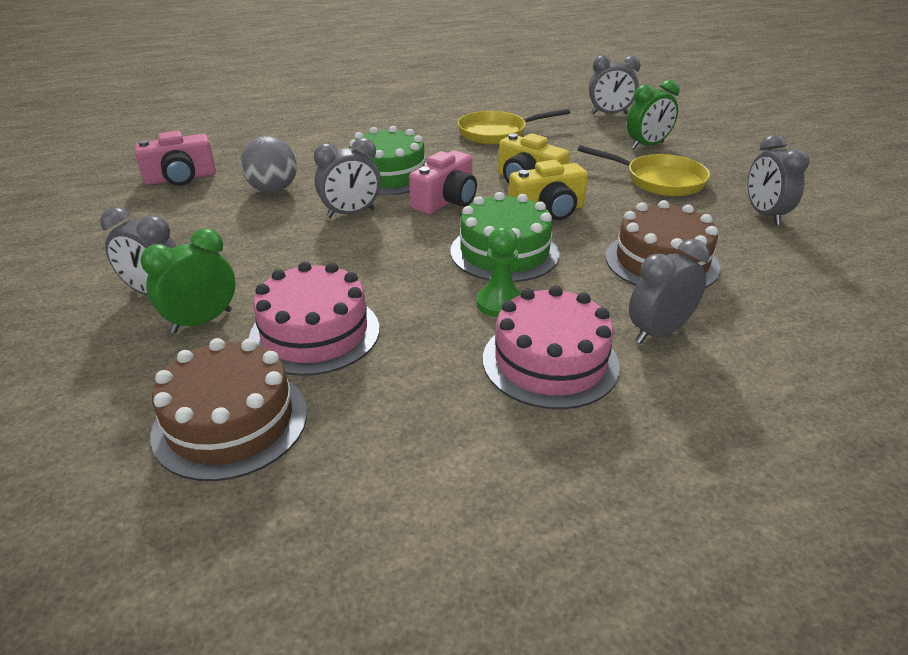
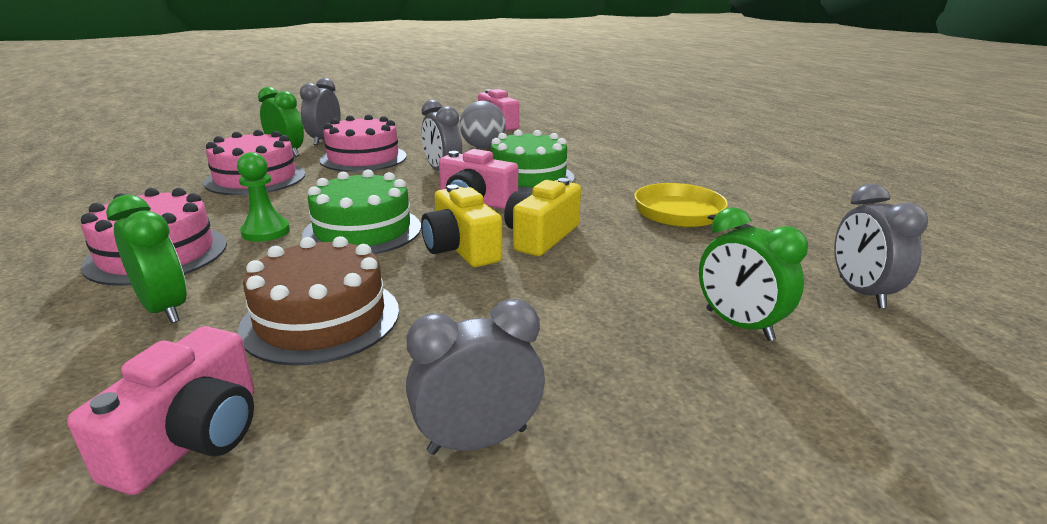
camera: 80 degrees right, 10 degrees down
(230, 422) = (171, 170): brown cake -> none
(269, 260) = (363, 158): none -> pink cake
(659, 181) = (587, 329): yellow pan -> none
(659, 332) = (165, 309): grey clock -> green clock
(796, 292) = (192, 438): none -> pink camera

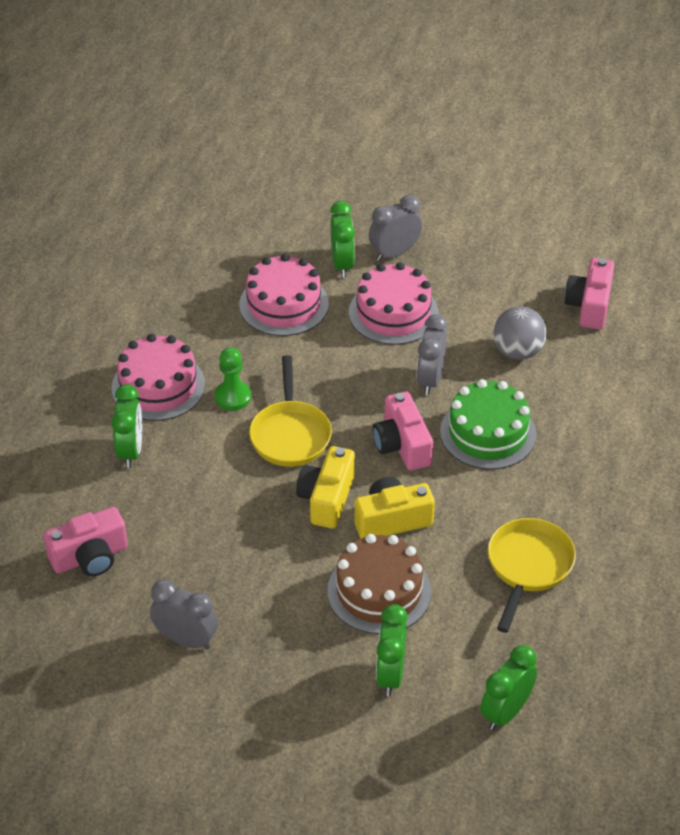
camera: 45 degrees right, 20 degrees up
(321, 318) = (193, 512): brown cake -> brown cake (379, 591)
(363, 230) = (290, 434): green cake -> yellow pan
(861, 292) = (506, 712): grey clock -> green clock

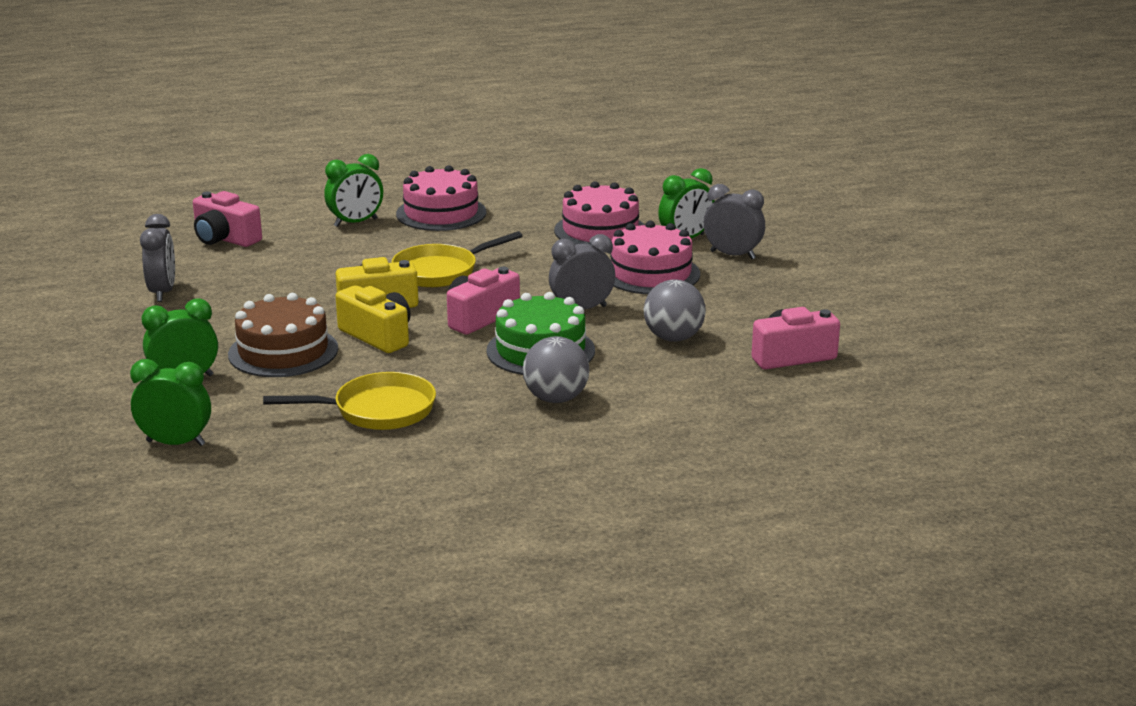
camera: 60 degrees right, 20 degrees down
(233, 397) = (461, 240): green pawn -> none
(574, 457) = (556, 399): none -> grey ball

